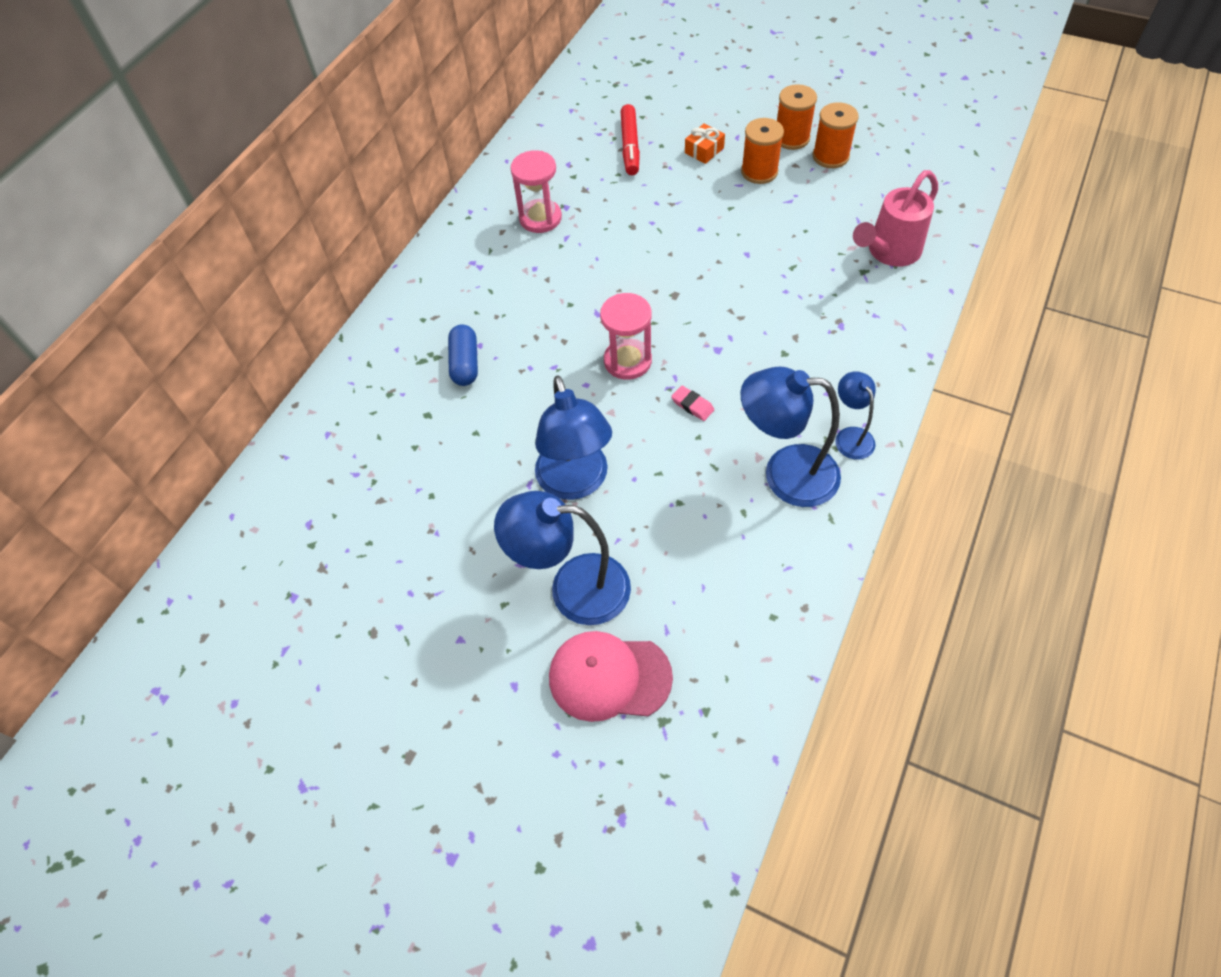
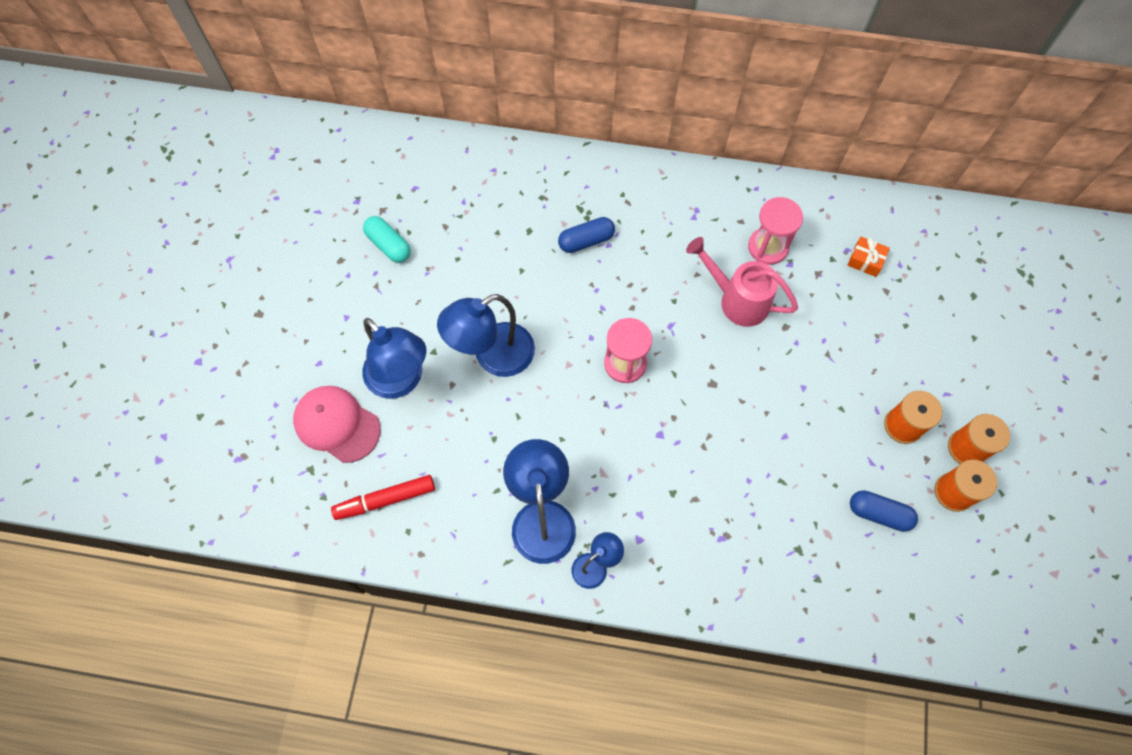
camera: 70 degrees right, 10 degrees up
(377, 569) = (388, 245): none -> turquoise capsule
(573, 588) = (401, 380): blue lamp -> blue lamp turned 150 degrees clockwise
(609, 677) = (337, 424): pink cap -> pink cap turned 45 degrees counterclockwise
(630, 146) = (893, 297): red marker -> red marker (386, 499)
(692, 405) = (592, 427): pink eraser -> none
(704, 150) = (913, 366): orange gift -> orange gift (865, 260)
(840, 208) = (879, 513): none -> blue capsule
(889, 252) = (833, 571): pink watering can -> pink watering can (737, 300)

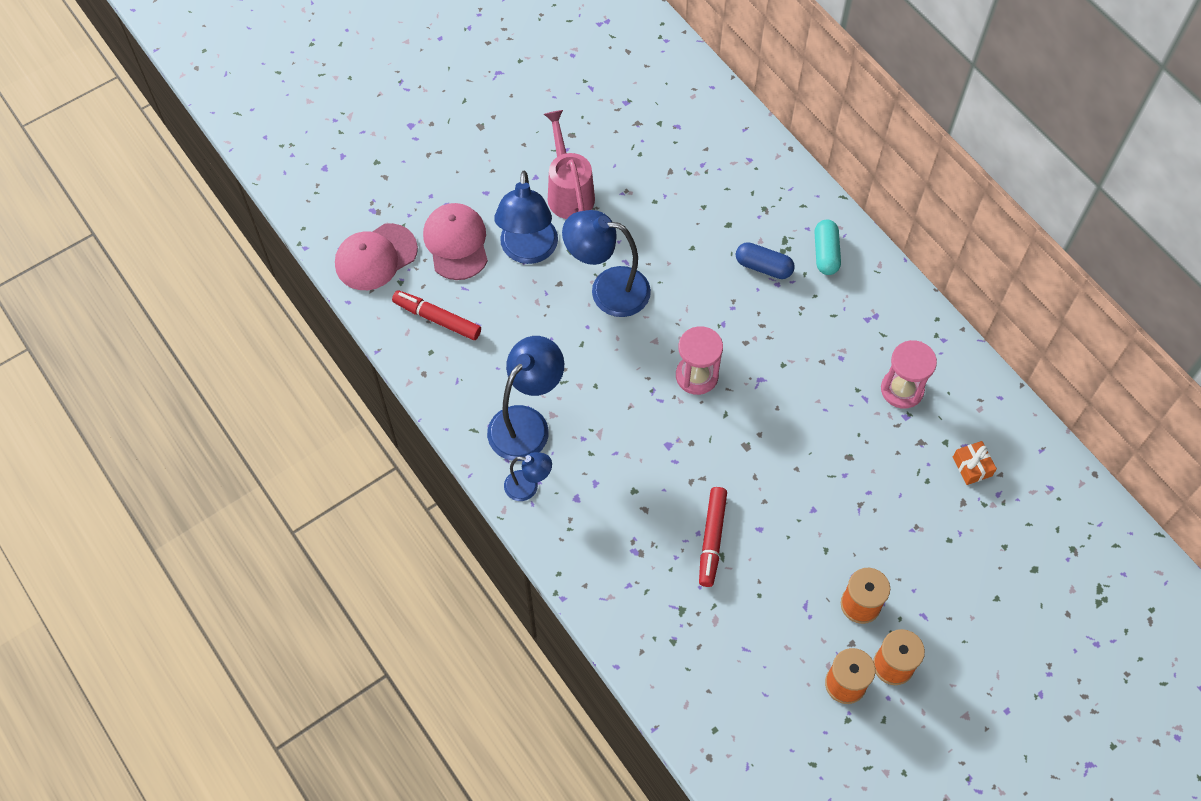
camera: 45 degrees right, 5 degrees down
(281, 495) = (375, 257): none -> pink cap
(388, 245) = (616, 151): turquoise capsule -> turquoise capsule (825, 253)
(737, 300) = (833, 405): pink watering can -> pink watering can (569, 192)
(762, 475) = (712, 539): none -> red marker
(879, 513) = (769, 643): blue capsule -> none

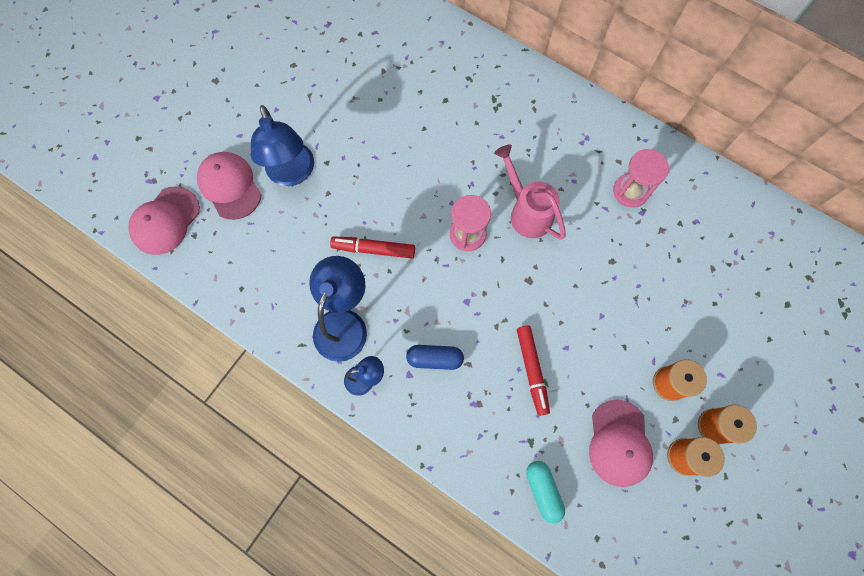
camera: 20 degrees left, 10 degrees up
(437, 319) = (237, 257): red marker -> red marker (374, 249)
(569, 192) = (308, 113): pink watering can -> pink watering can (527, 212)
(607, 289) = (369, 185): blue lamp -> none
(763, 267) = (486, 126): blue capsule -> blue capsule (435, 359)
(778, 645) = (619, 443): none -> pink cap
(825, 253) = (529, 99): turquoise capsule -> turquoise capsule (543, 491)
(972, 466) = (708, 236): orange gift -> none

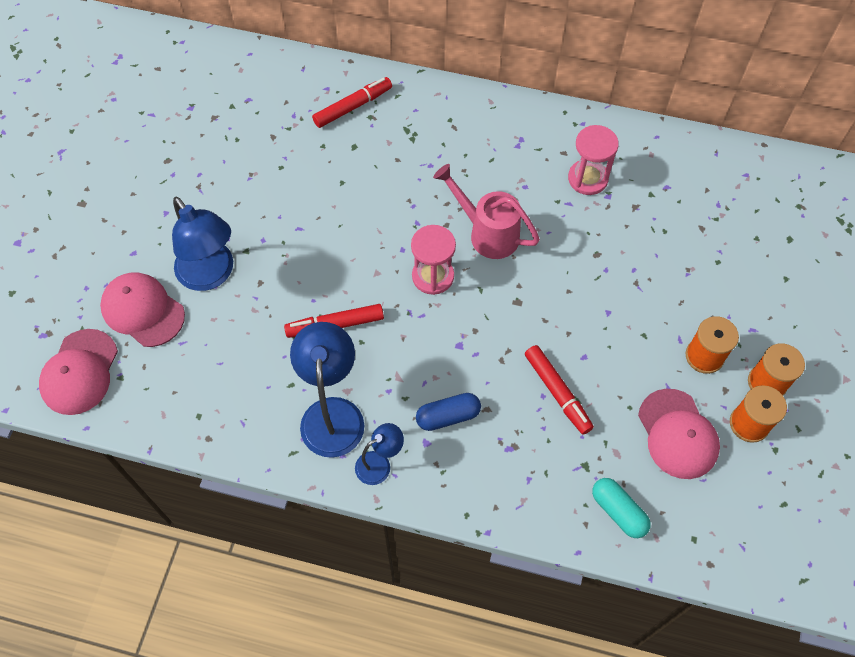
camera: 20 degrees left, 10 degrees down
(457, 65) = (352, 107): none -> red marker

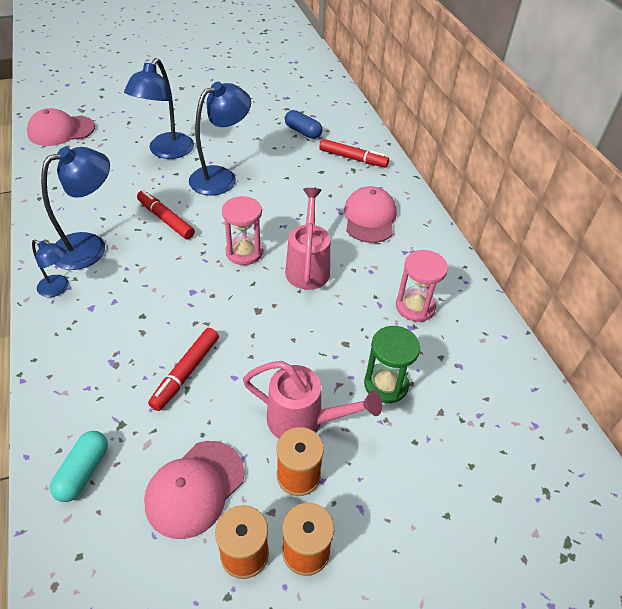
camera: 55 degrees right, 15 degrees down
(143, 310) = (121, 136): pink cap -> pink cap (369, 218)
(298, 242) = (221, 177): none -> blue lamp
(448, 416) = (122, 311): blue capsule -> blue capsule (303, 132)
(655, 249) = (386, 384): none -> green hourglass
(657, 327) = (303, 421): none -> pink watering can

